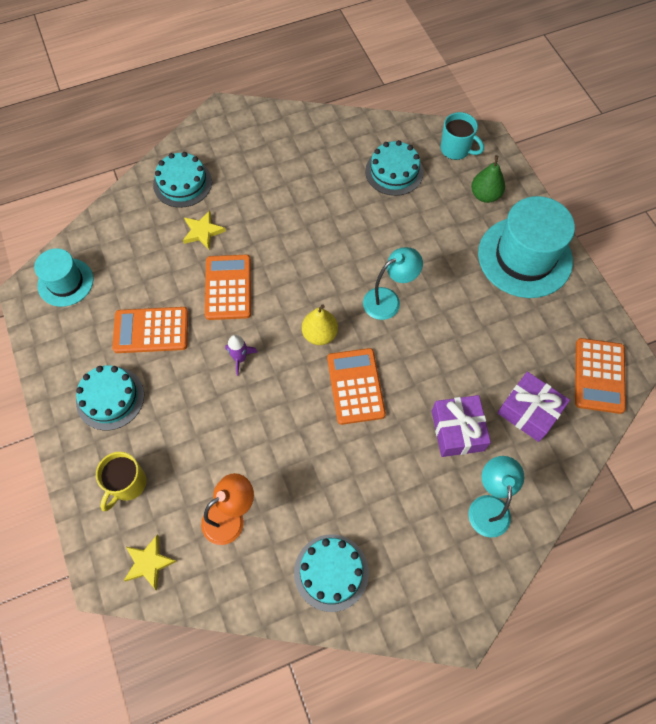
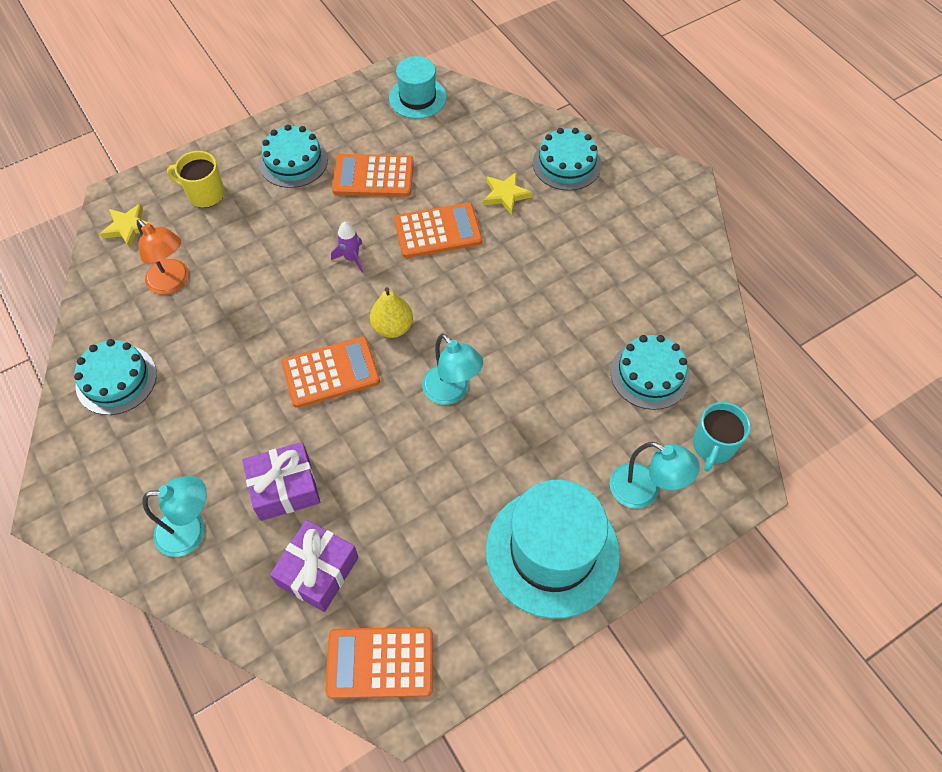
camera: 80 degrees right, 5 degrees down
(151, 330) = (373, 176): orange calculator -> orange calculator turned 75 degrees counterclockwise
(485, 195) = (644, 491): green pear -> turquoise lamp

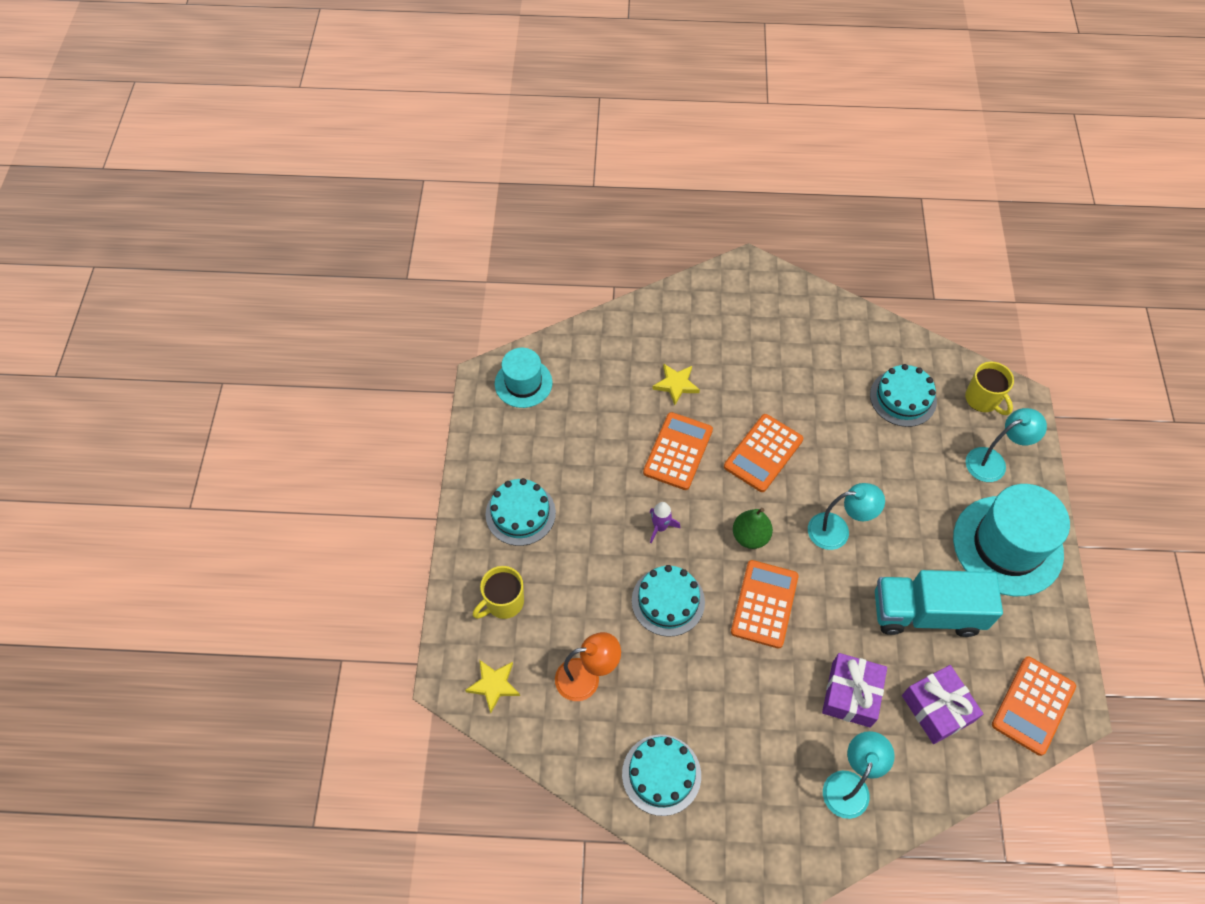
camera: 55 degrees left, 0 degrees up
(373, 176) = (585, 464): orange calculator -> orange calculator (763, 453)
(392, 327) = (750, 536): yellow pear -> green pear
(417, 511) = (926, 613): none -> turquoise truck
(566, 164) = (676, 327): turquoise cake -> turquoise cake (668, 601)
(713, 446) = (982, 399): turquoise mug -> yellow mug

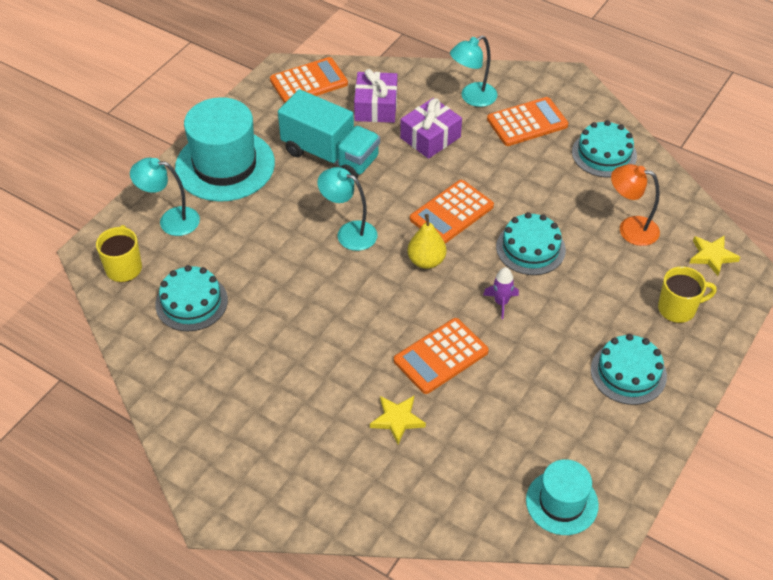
camera: 150 degrees left, 10 degrees down
(750, 536) = (426, 261): green pear -> yellow pear
(763, 453) = (361, 317): orange calculator -> orange calculator (527, 122)

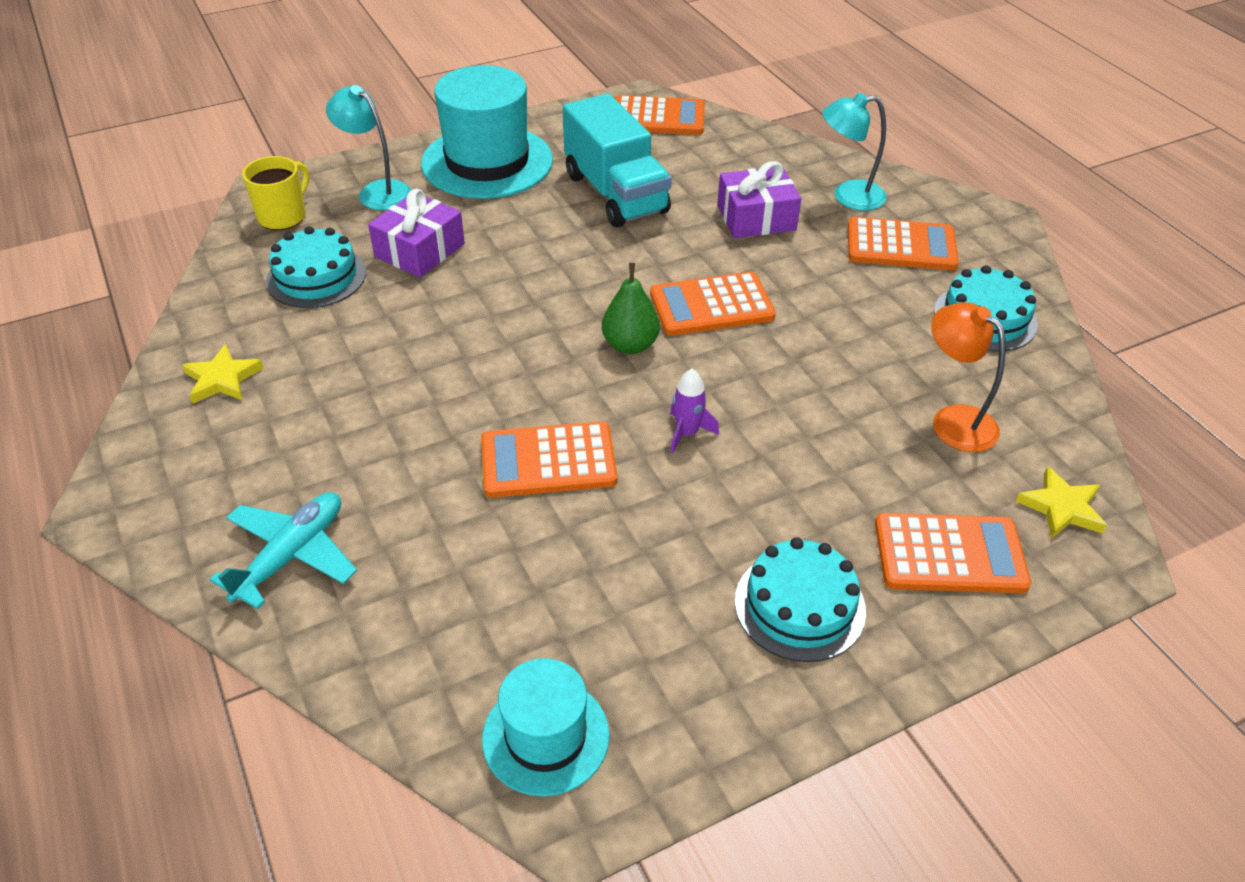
camera: 30 degrees right, 5 degrees down
(349, 232) = (563, 278): turquoise lamp -> none
(349, 482) = (291, 555): none -> turquoise plane
(376, 106) = (716, 165): purple gift -> purple gift (419, 250)
(397, 420) = (422, 510): yellow star -> yellow star (222, 379)
(426, 261) = (630, 345): yellow pear -> green pear
(530, 248) = (784, 386): turquoise cake -> none
(678, 309) = (949, 554): yellow mug -> orange calculator

